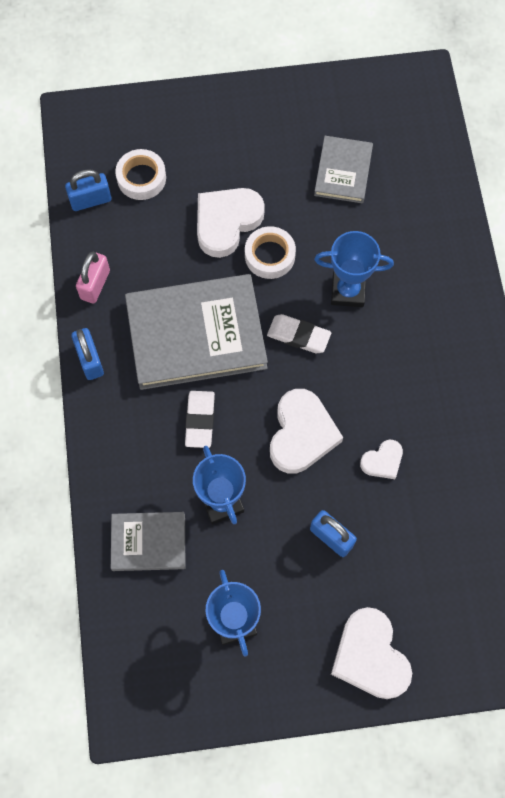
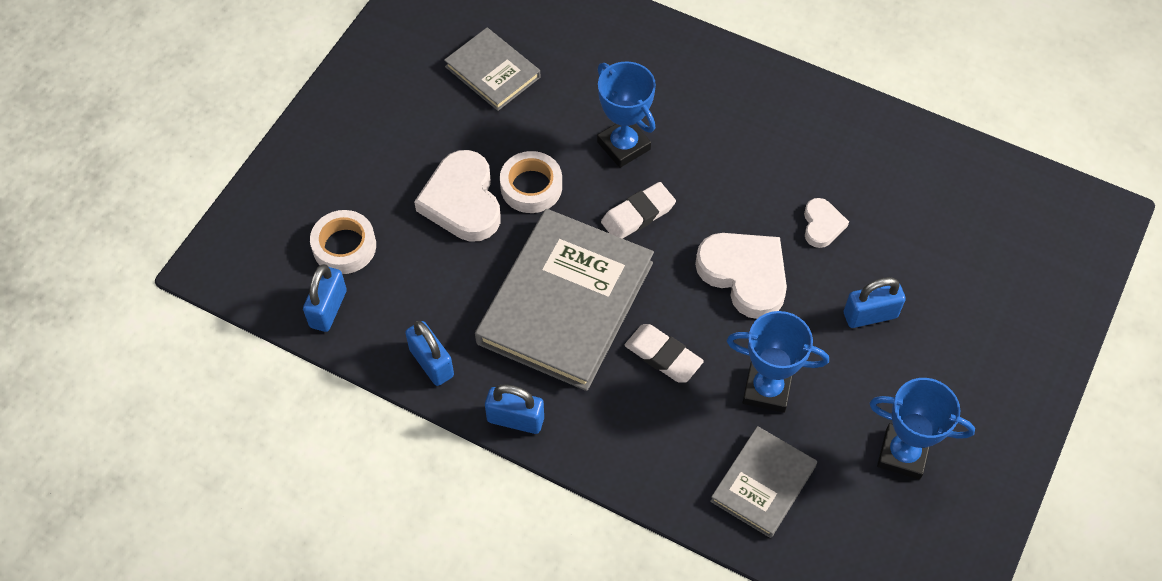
camera: 55 degrees left, 10 degrees down
(95, 284) = (431, 363): pink padlock -> blue padlock
(348, 291) = (623, 146): blue trophy -> blue trophy turned 75 degrees counterclockwise
(370, 656) = (1012, 355): white heart -> none

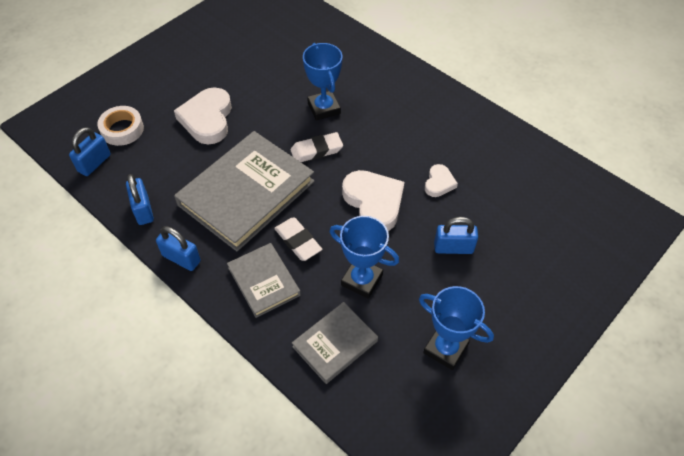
camera: 15 degrees right, 5 degrees down
(492, 72) = (259, 51): grey book -> grey book (264, 281)
(531, 187) = (254, 120): white tape -> none

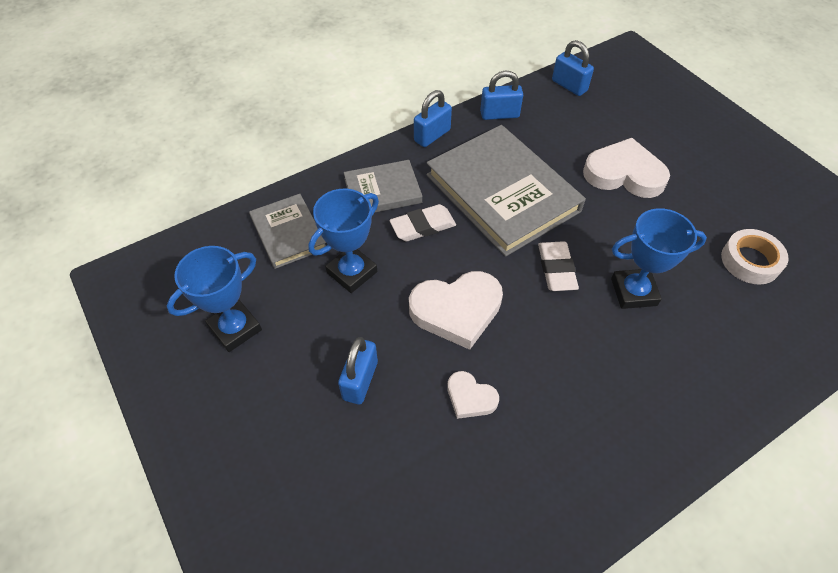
camera: 105 degrees right, 0 degrees up
(122, 129) = (615, 106): white tape -> white tape (750, 261)

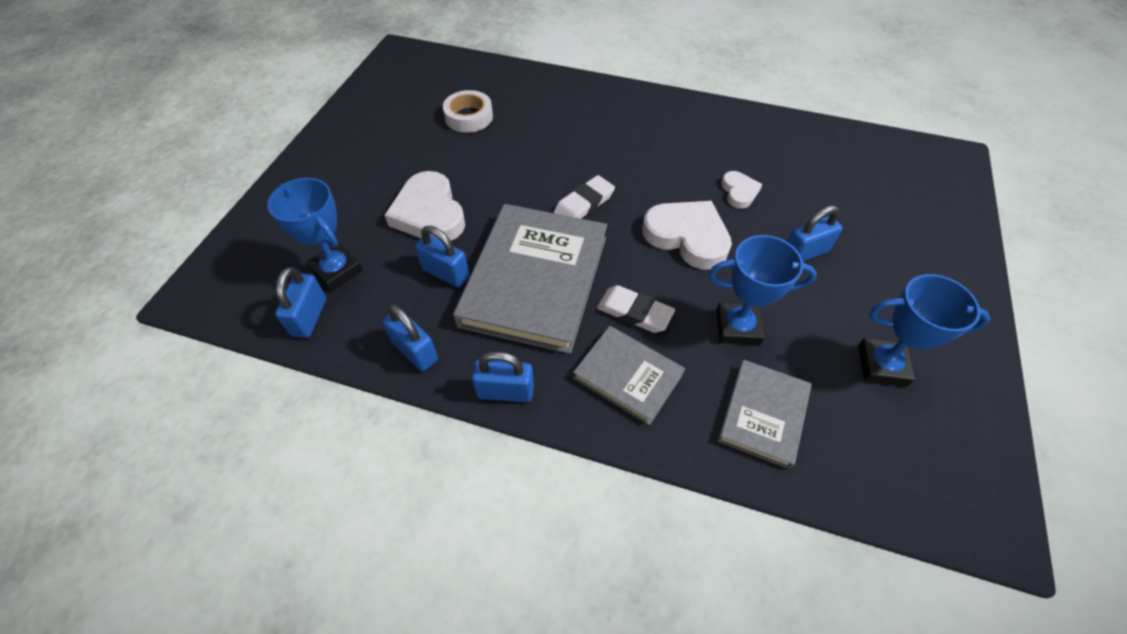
camera: 130 degrees left, 0 degrees up
(552, 154) = (446, 273): none -> blue padlock
(633, 292) = (560, 157): blue trophy -> blue trophy (336, 270)

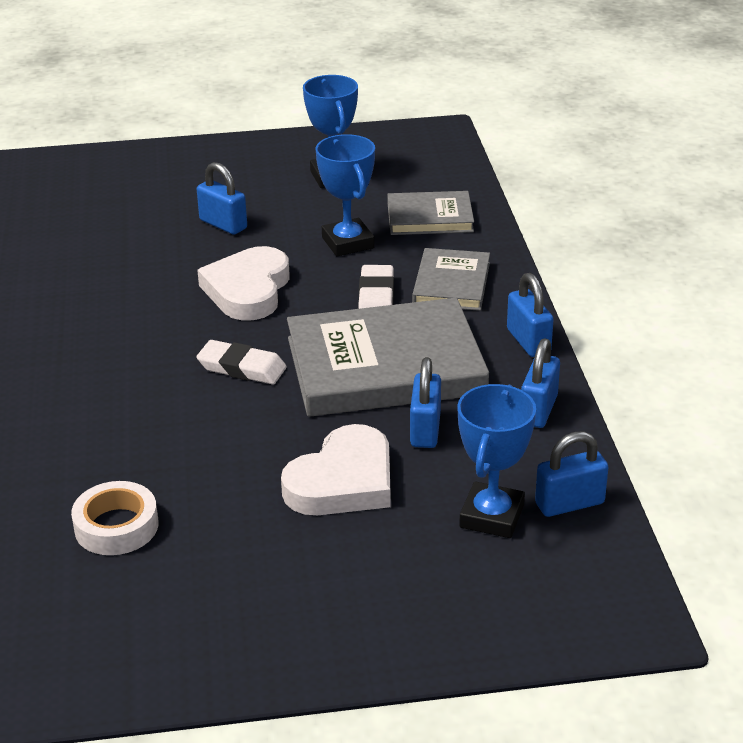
camera: 115 degrees left, 20 degrees down
(739, 192) = (152, 273): white heart -> none

